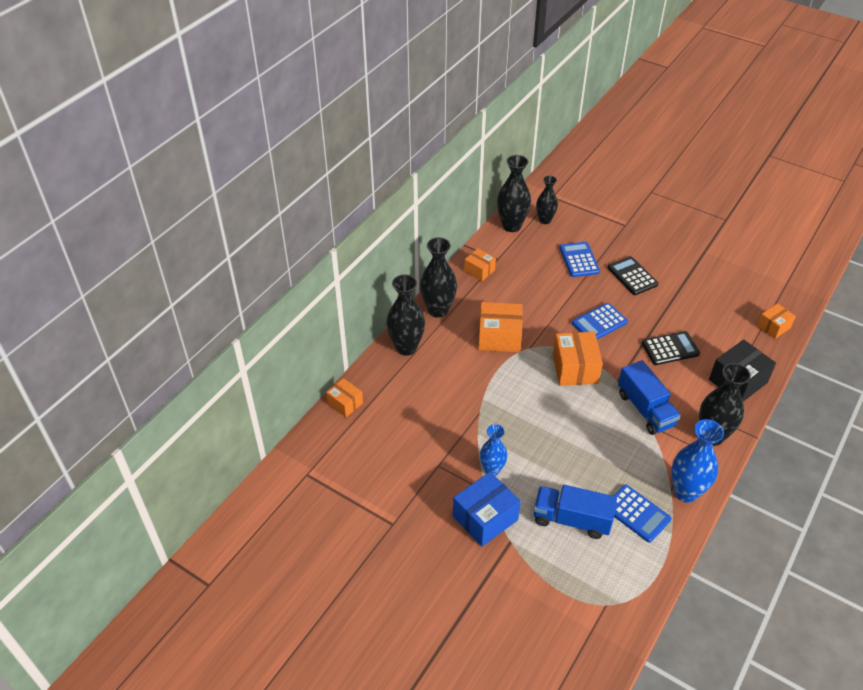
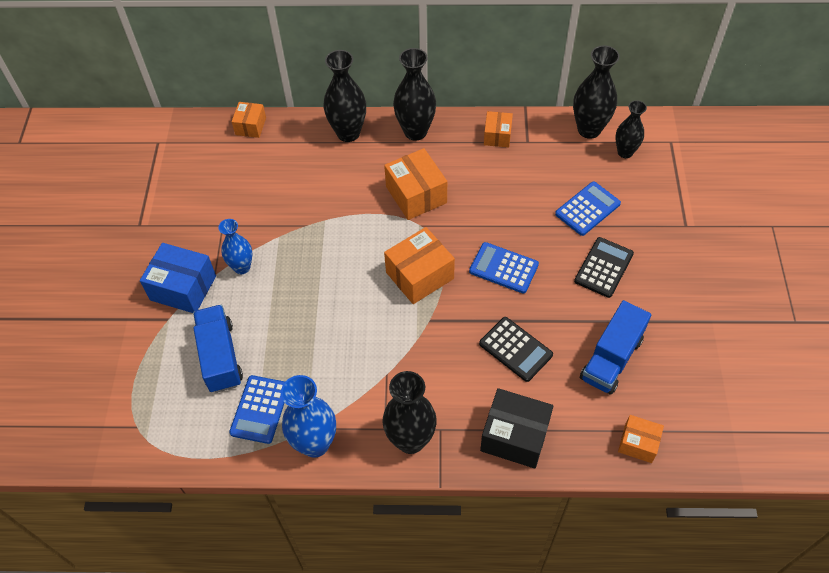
camera: 60 degrees right, 10 degrees up
(645, 409) = (406, 361): blue truck -> blue truck (611, 358)

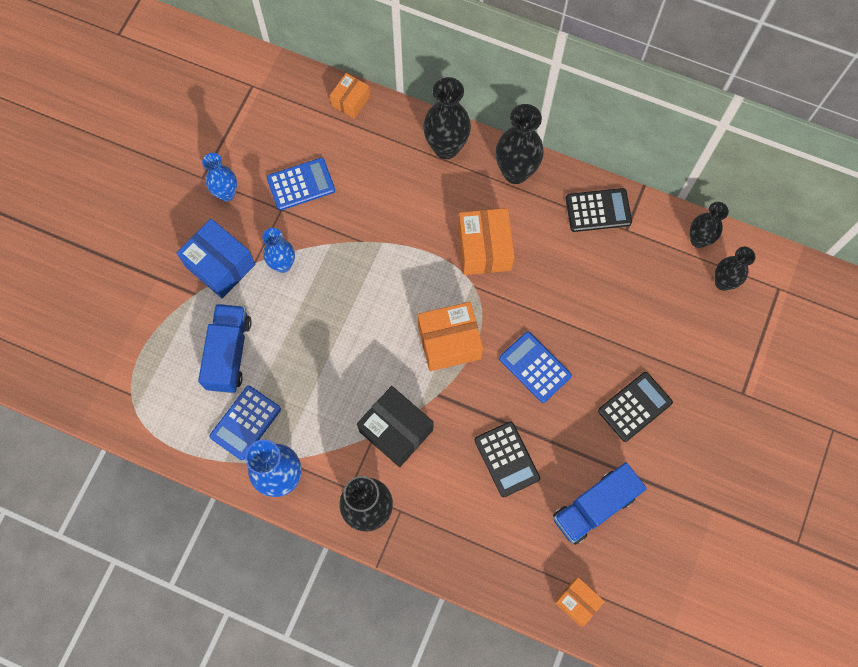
camera: 20 degrees right, 15 degrees up
(167, 230) = (226, 193): none -> blue vase
(497, 136) = (598, 210): orange box -> black calculator
(515, 436) = (466, 546): black box -> black box (396, 430)
(587, 209) = (651, 334): blue calculator -> blue calculator (301, 184)
(589, 129) = (698, 240): black vase -> black vase, size x0.64

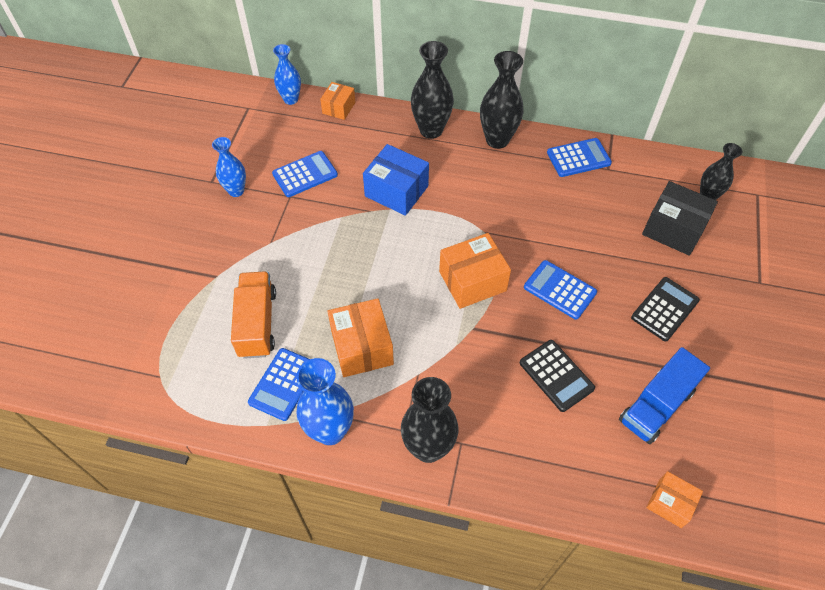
camera: 10 degrees left, 15 degrees down
(220, 265) = (238, 249): blue box -> blue box (396, 191)
(229, 353) = (257, 323): blue truck -> orange truck
(283, 264) = (299, 240): blue vase -> blue vase (291, 99)
(396, 430) = (439, 367): black box -> black box (673, 229)
(484, 249) = (485, 201): orange box -> orange box (362, 347)
(598, 210) = (578, 158): black calculator -> blue calculator
(698, 240) = (673, 168): black vase -> none

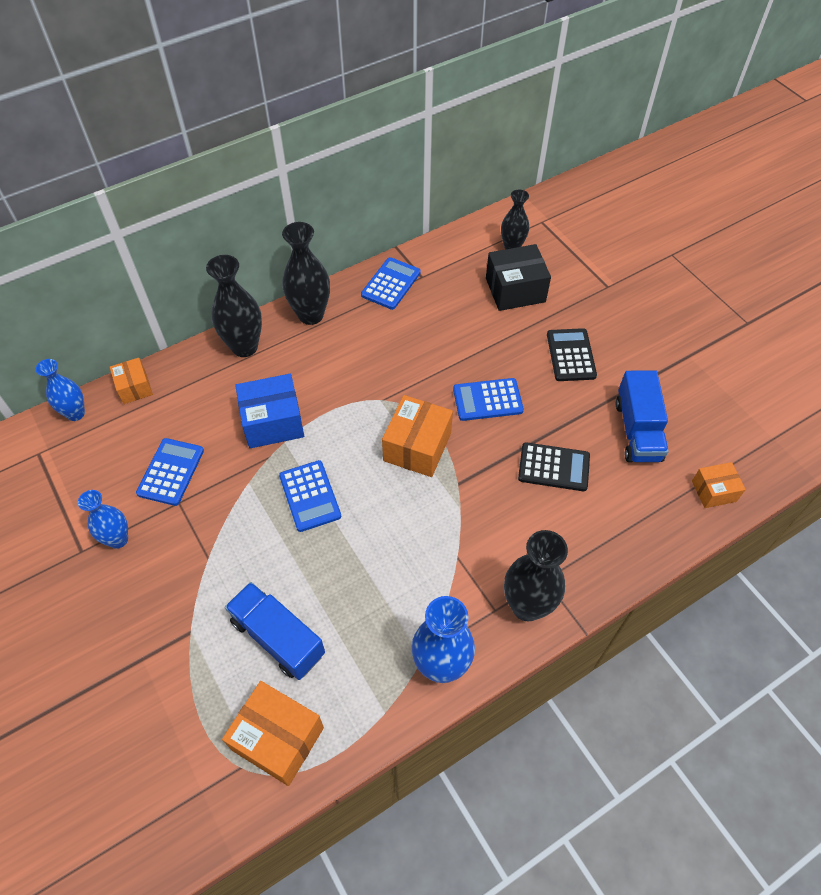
camera: 45 degrees left, 0 degrees up
(257, 323) = (278, 637): orange truck -> blue truck
(283, 384) = (360, 666): blue calculator -> blue calculator (310, 496)
(362, 347) = (390, 576): orange box -> orange box (278, 738)

